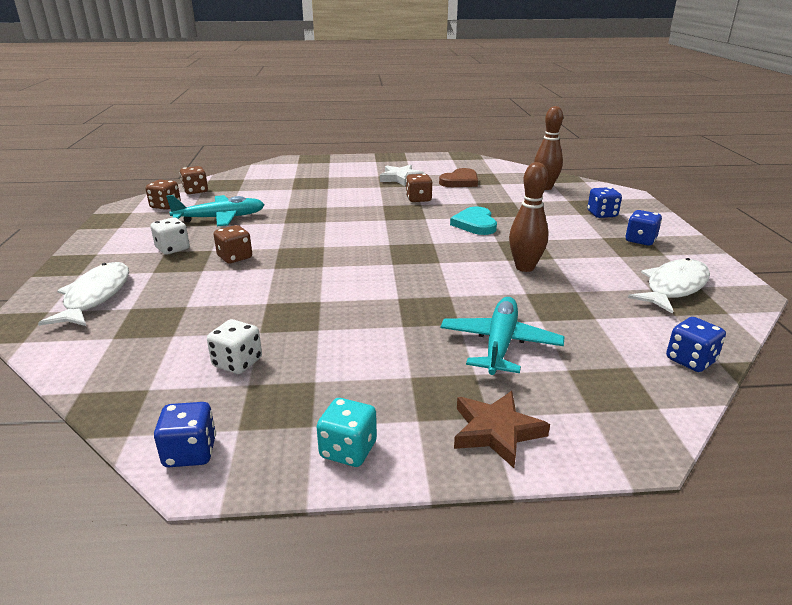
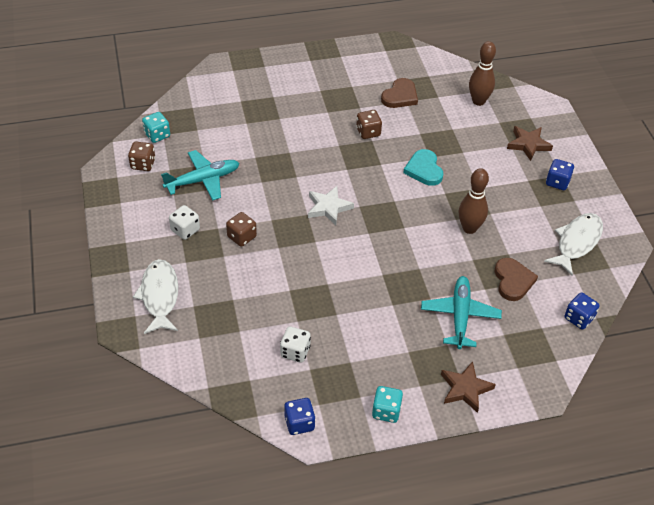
camera: 10 degrees left, 20 degrees up
(195, 191) = (157, 135): brown dice -> turquoise dice
(401, 178) = (343, 95): white star -> white star (328, 207)
(583, 315) = (513, 281): none -> brown heart
(602, 214) = (528, 144): blue dice -> brown star

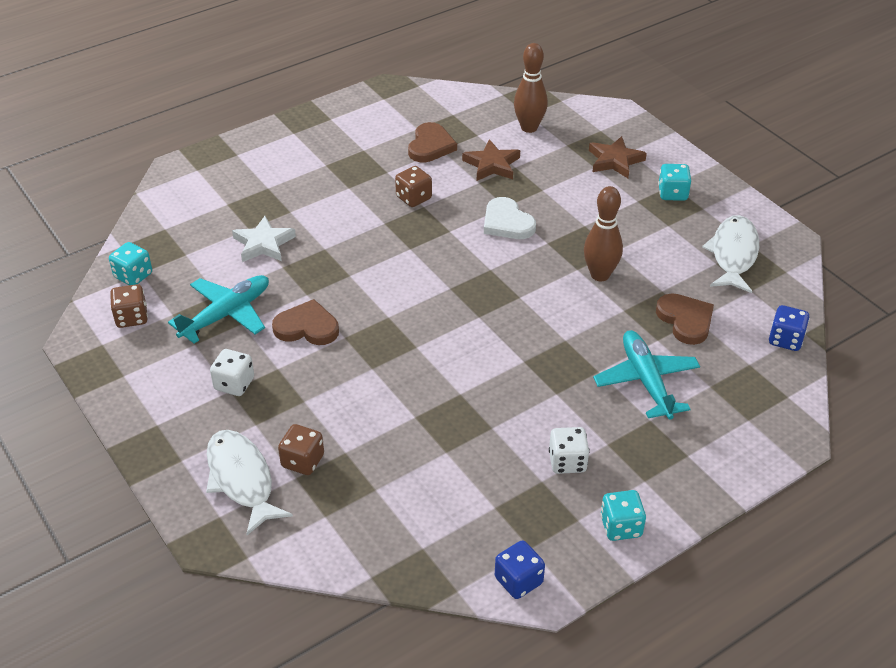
camera: 20 degrees left, 5 degrees down
(242, 237) = (316, 370): brown dice -> brown dice (302, 461)
(250, 205) = (307, 327): none -> brown heart
(295, 352) = (464, 492): white dice -> white dice (567, 462)
(328, 207) = (412, 300): white star -> white star (263, 244)
(424, 169) = (507, 222): turquoise heart -> white heart
(465, 389) = (702, 466): brown star -> brown star (492, 165)
(557, 182) = (672, 193): blue dice -> turquoise dice

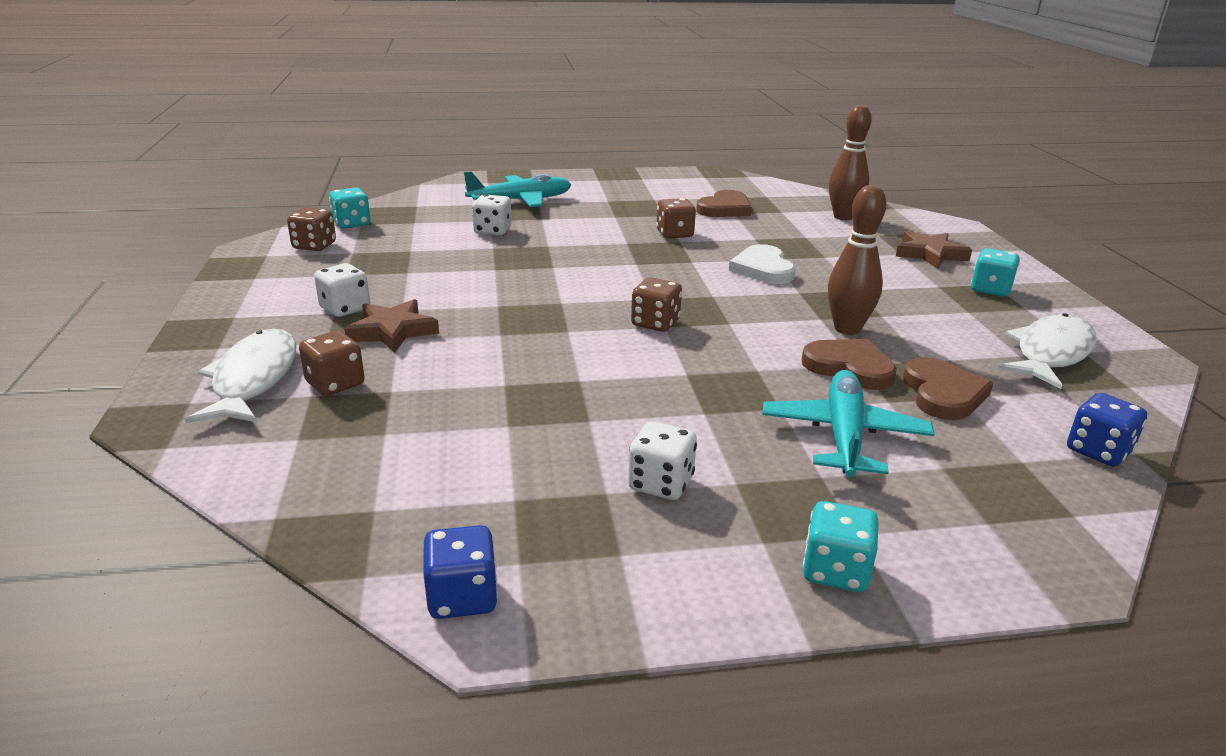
camera: 25 degrees right, 15 degrees down
(226, 314) = (400, 263): turquoise plane -> turquoise plane (520, 201)
(263, 244) = (492, 231): white star -> white dice
(307, 327) = (467, 289): brown heart -> brown heart (849, 367)
(471, 316) = (655, 323): none -> brown dice
(492, 165) = (780, 231): brown star -> brown star (392, 331)
(621, 527) = (681, 586): turquoise dice -> turquoise dice (835, 571)

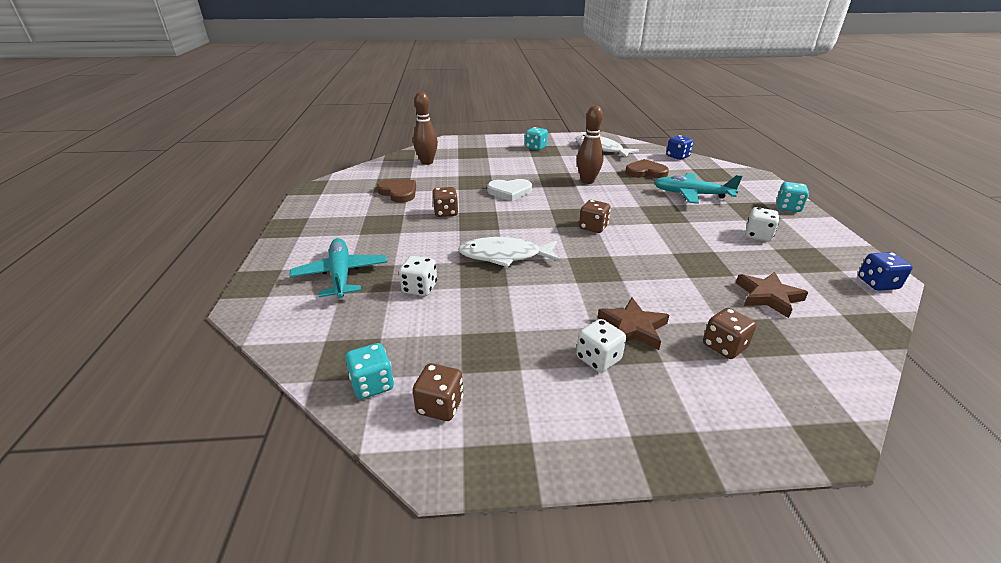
camera: 85 degrees left, 5 degrees up
(253, 379) = (739, 392): white fish -> white fish (505, 256)
(849, 367) = (629, 186): brown heart -> none
(929, 254) = (490, 151): brown star -> brown star (768, 297)

